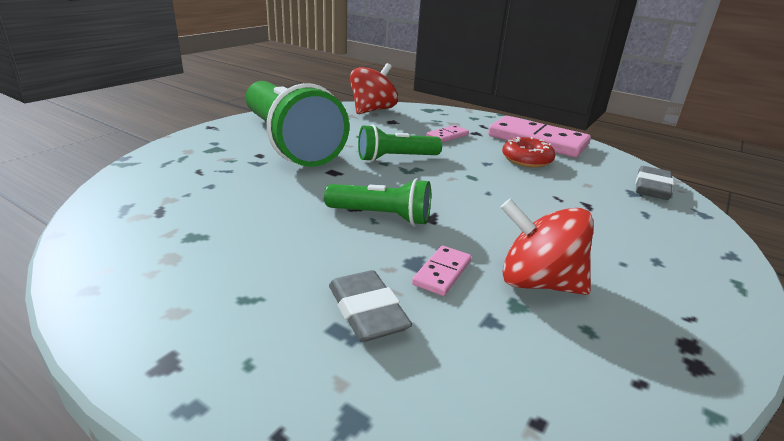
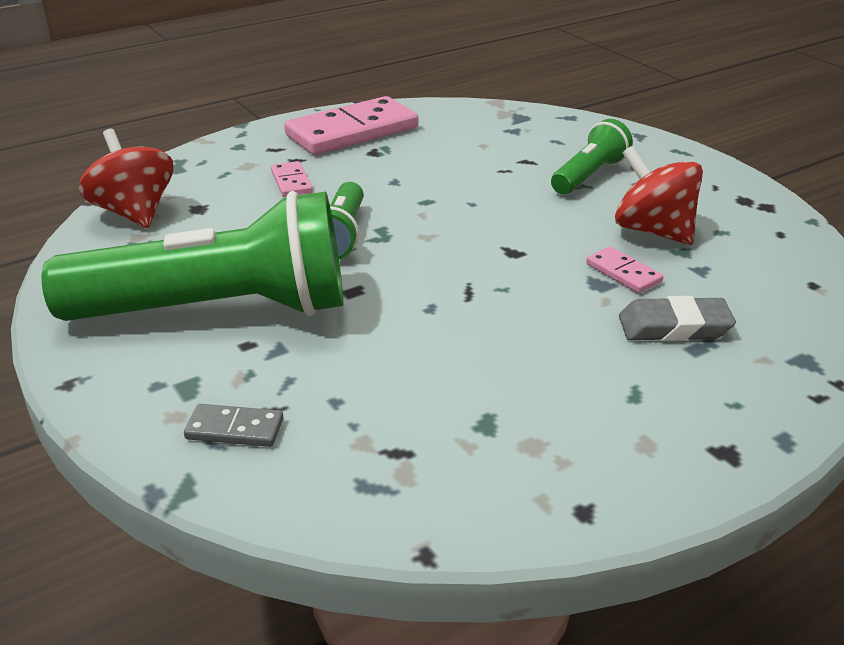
camera: 65 degrees left, 5 degrees up
(177, 165) = (234, 429): none -> grey domino
(381, 216) = (496, 281): green flashlight -> green flashlight (589, 175)
(527, 160) = (402, 155): red donut -> none
(538, 282) = (653, 231): red spinning top -> red spinning top turned 90 degrees clockwise
(652, 188) = (509, 118): grey eraser -> none

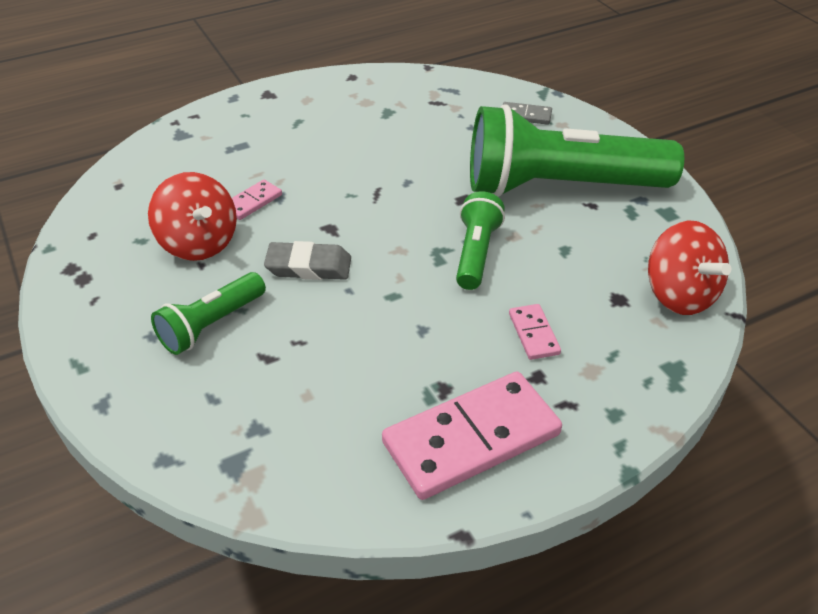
camera: 175 degrees left, 10 degrees up
(623, 273) = (252, 202): pink domino -> pink domino turned 75 degrees clockwise
(674, 327) = (245, 158): grey eraser -> grey eraser (309, 266)

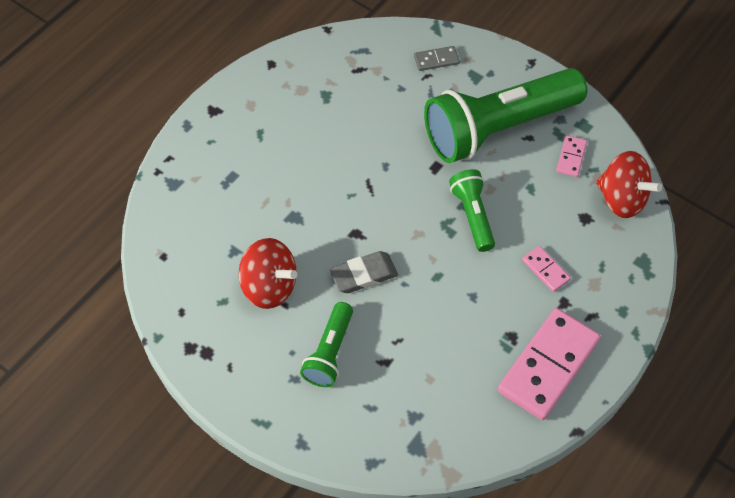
camera: 25 degrees left, 15 degrees up
(252, 202) = (282, 231): pink domino -> pink domino (571, 157)

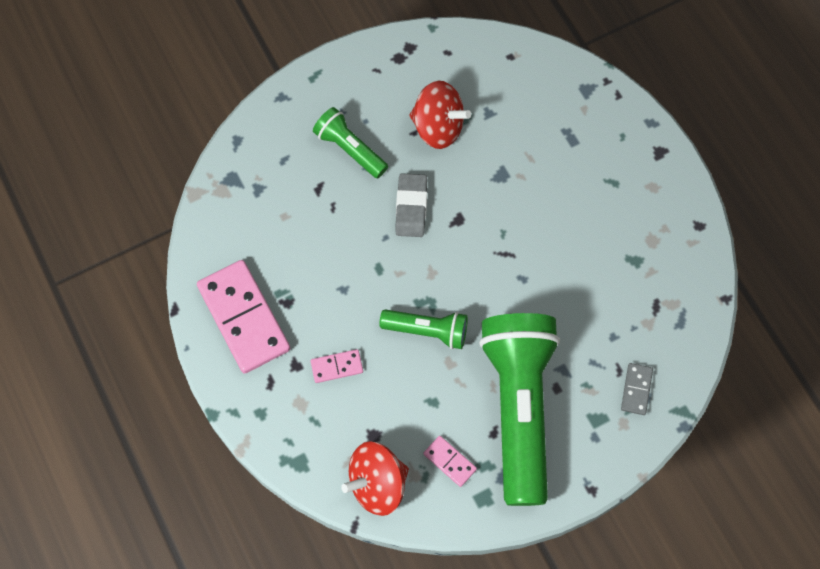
camera: 115 degrees right, 10 degrees up
(269, 286) = (438, 127): red spinning top -> red spinning top turned 120 degrees counterclockwise

